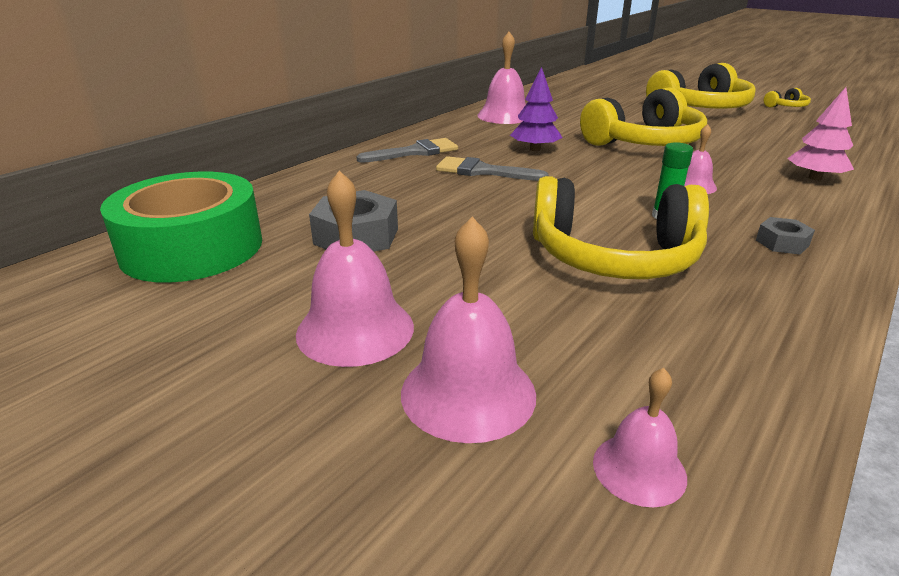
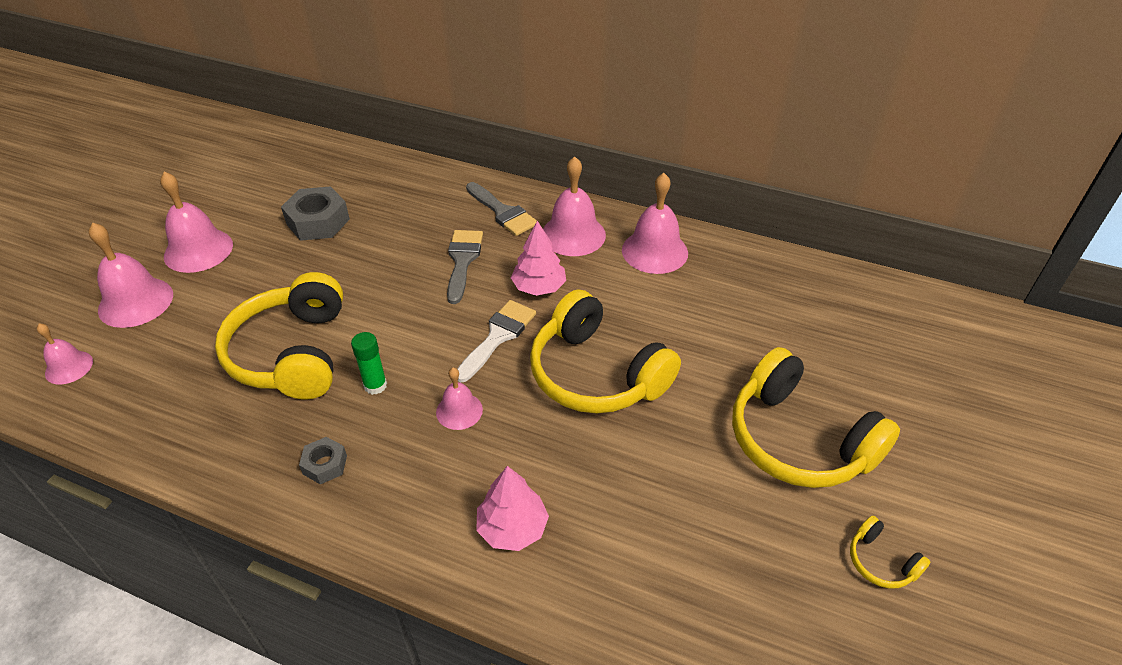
camera: 75 degrees right, 15 degrees up
(192, 247) = (296, 163): green tape -> none
(468, 134) = (573, 234): none -> pink bell
(535, 149) = (539, 287): purple tree -> pink tree
(598, 166) = (498, 337): none -> white brush

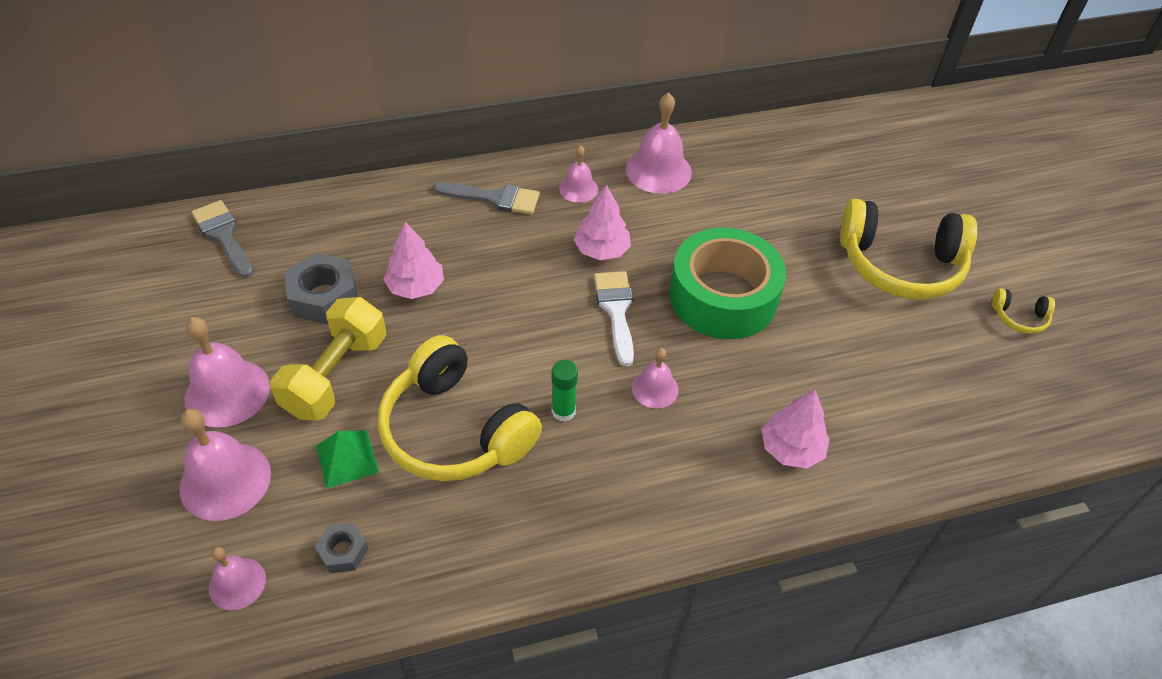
camera: 40 degrees left, 5 degrees up
(211, 331) = (347, 458): none -> green pyramid
(266, 274) = (336, 375): none -> yellow dumbbell
(325, 464) = (600, 500): grey nut -> grey nut (343, 551)
(380, 245) = (415, 287): none -> pink tree
(462, 261) = (510, 261): grey brush -> grey brush (224, 236)
(573, 234) = (578, 189): pink bell -> pink bell, size x0.58
(596, 374) = (723, 297): yellow headphones -> green tape

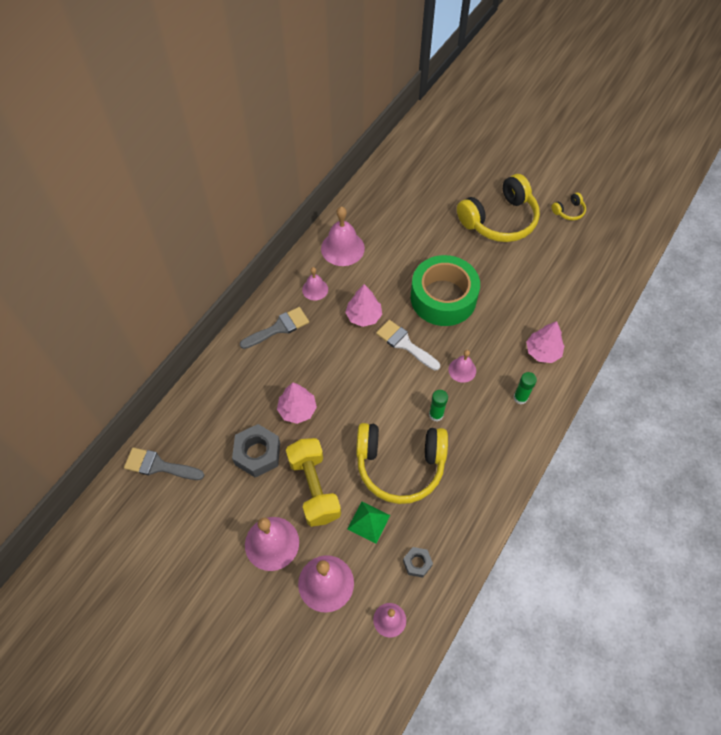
camera: 40 degrees left, 10 degrees up
(696, 477) = (520, 397): none -> green glue stick

